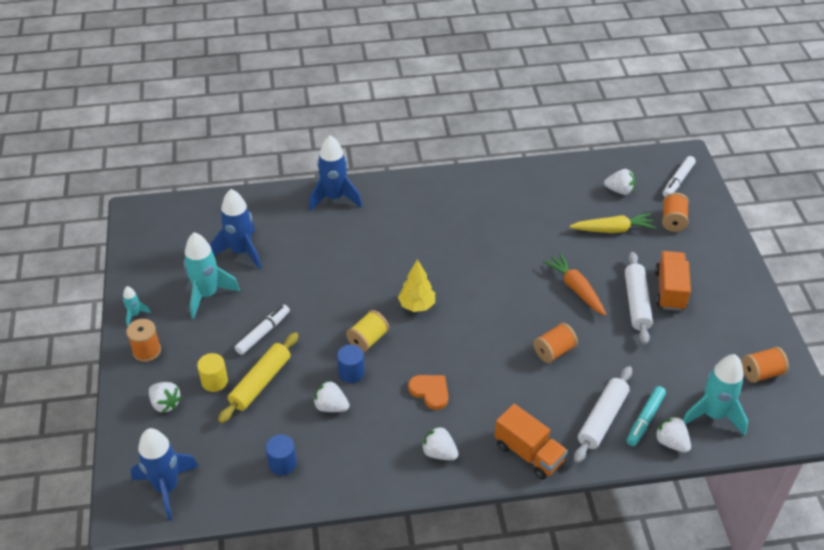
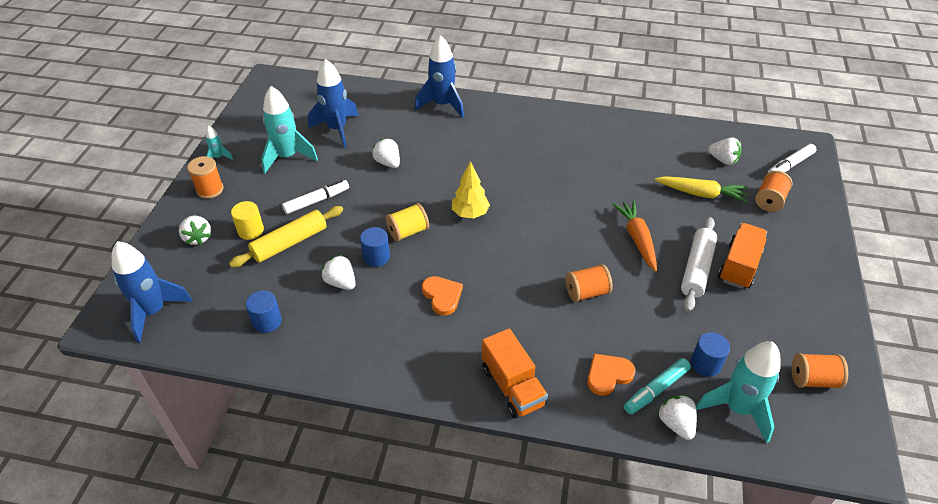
camera: 20 degrees right, 0 degrees up
(439, 453) = (421, 357): white strawberry -> white strawberry (388, 163)
(602, 419) = (608, 375): white rolling pin -> orange heart
(675, 385) = (705, 364): none -> blue cylinder

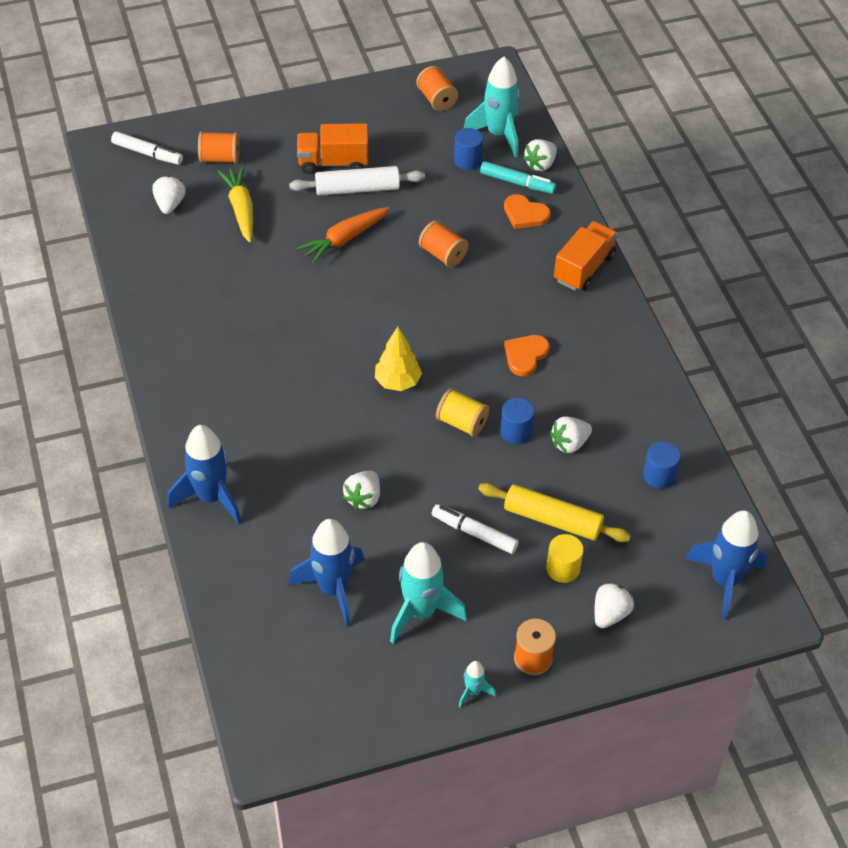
camera: 120 degrees left, 5 degrees up
(341, 282) = (569, 443): white strawberry -> white strawberry turned 45 degrees clockwise

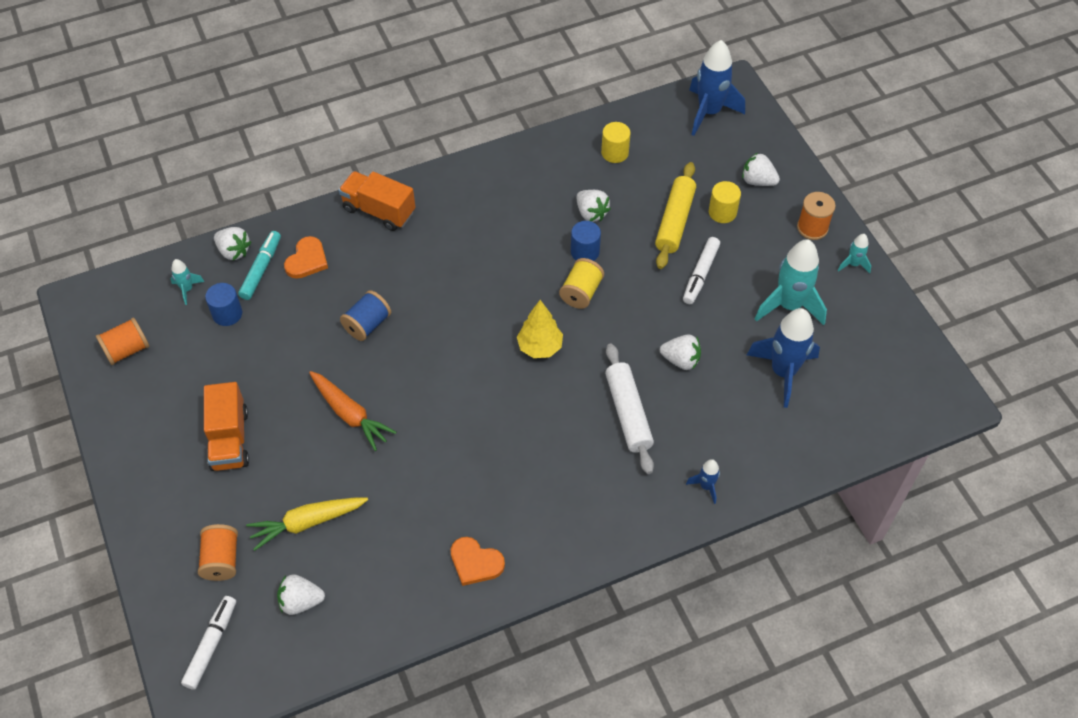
camera: 95 degrees left, 5 degrees up
(211, 497) = (706, 486): blue rocket -> blue rocket, size x0.47
(357, 189) = (272, 411): white rolling pin -> white rolling pin (628, 413)
(443, 254) = (367, 324): orange spool -> blue spool
(498, 134) = (187, 289): turquoise rocket -> turquoise rocket, size x0.47
(525, 355) = (494, 250): orange heart -> orange heart (475, 562)
(659, 475) = (615, 153): blue cylinder -> yellow cylinder

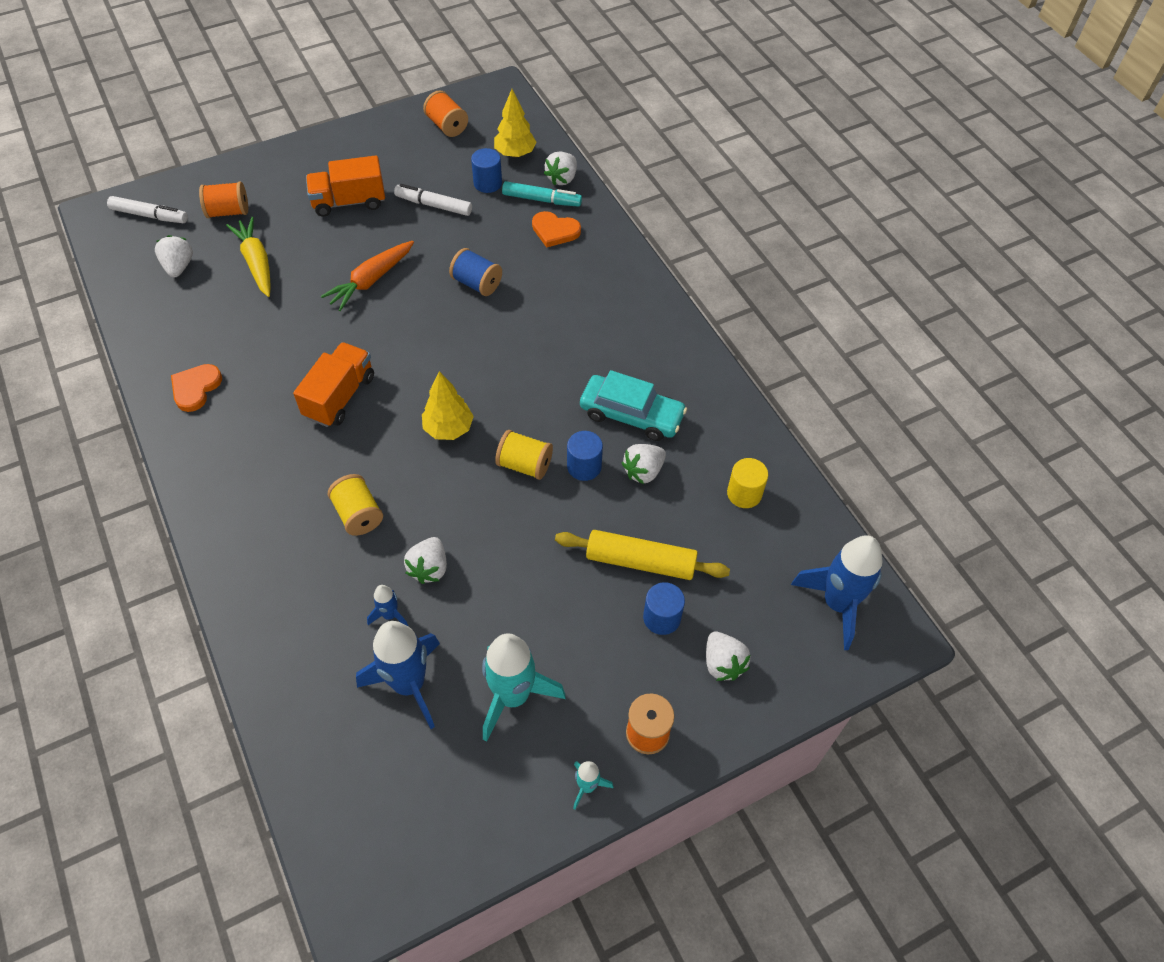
camera: 85 degrees right, 0 degrees up
(187, 289) = (515, 153): turquoise rocket -> yellow tree
(379, 210) = (625, 279): orange truck -> orange truck (340, 397)
(534, 217) = (631, 415): none -> turquoise car
(628, 413) = (358, 514): white rolling pin -> yellow spool
(700, 274) = (558, 590): white marker -> white marker (433, 205)
(706, 486) = (256, 594): blue rocket -> blue rocket (390, 615)
(722, 212) = (662, 618): yellow cylinder -> blue cylinder
(758, 181) = (723, 663): white strawberry -> white strawberry turned 135 degrees clockwise

